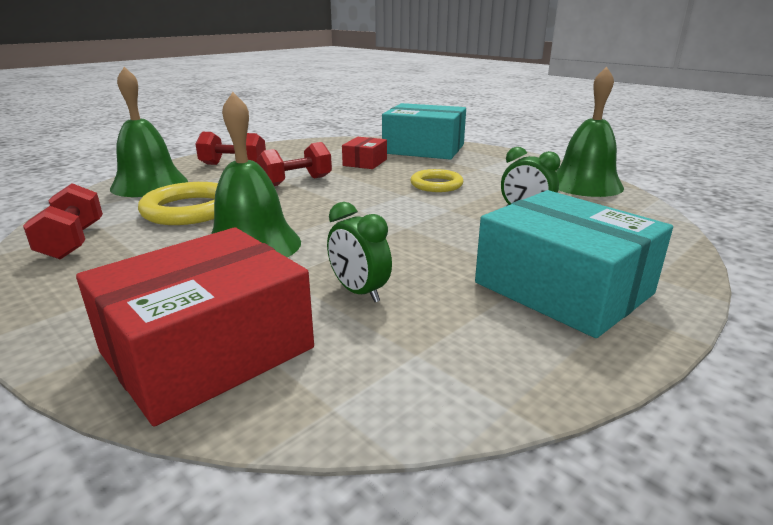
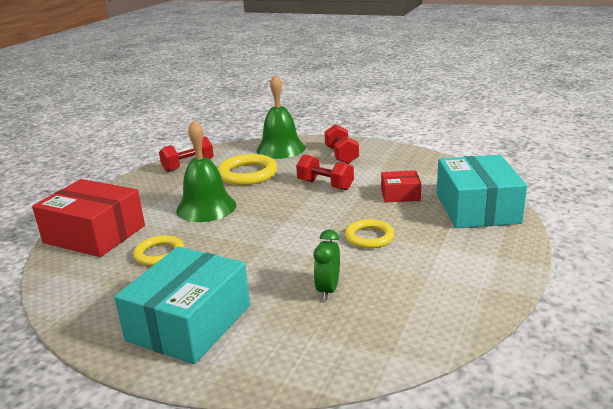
camera: 70 degrees right, 0 degrees up
(359, 292) = (159, 254): green clock -> yellow ring
(585, 184) = (448, 314): green bell -> none

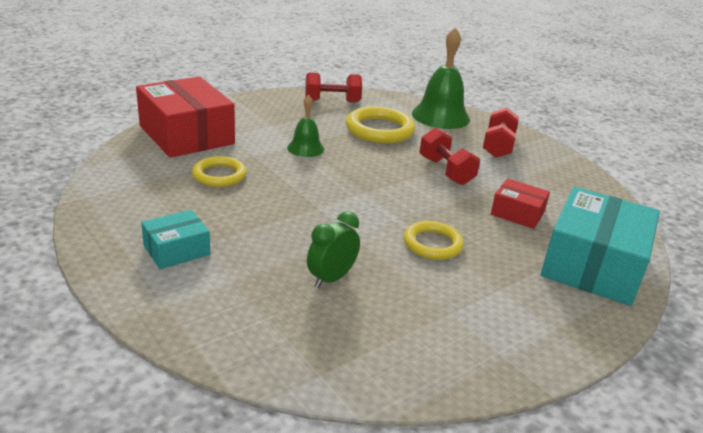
camera: 25 degrees right, 5 degrees up
(189, 323) = (176, 250): turquoise box -> turquoise box, size x0.50
(206, 207) = (305, 148): green bell -> green bell, size x0.56

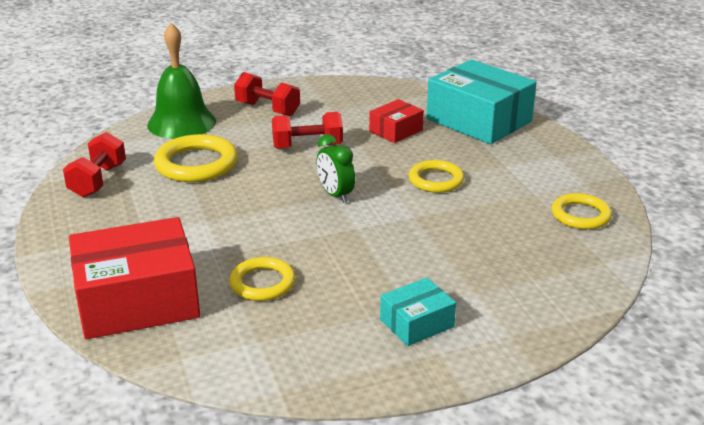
camera: 70 degrees left, 0 degrees up
(176, 250) = (416, 323): turquoise box -> turquoise box turned 75 degrees clockwise
(305, 148) = (219, 217): green bell -> none
(331, 278) = (480, 239): green clock -> green clock (335, 195)
(419, 353) = (580, 215): none -> yellow ring

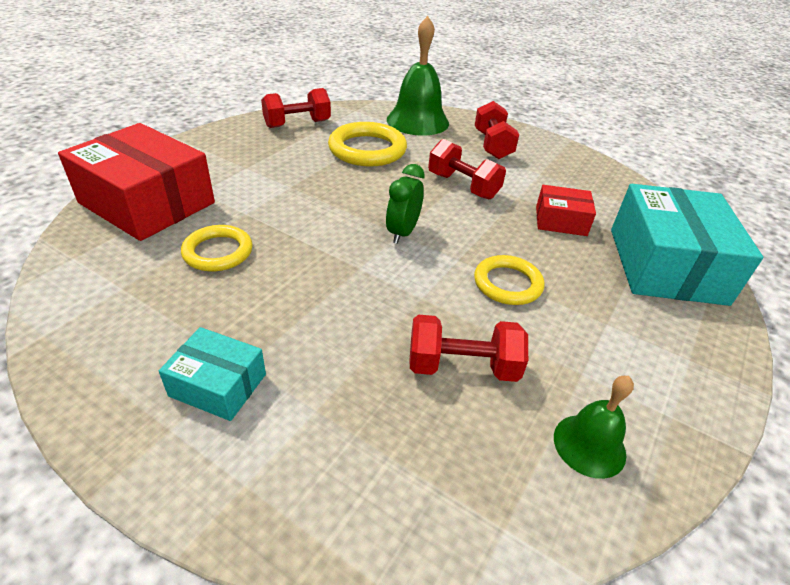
camera: 50 degrees right, 10 degrees up
(490, 228) = (462, 367): none -> red dumbbell
(580, 215) = (589, 445): yellow ring -> green bell

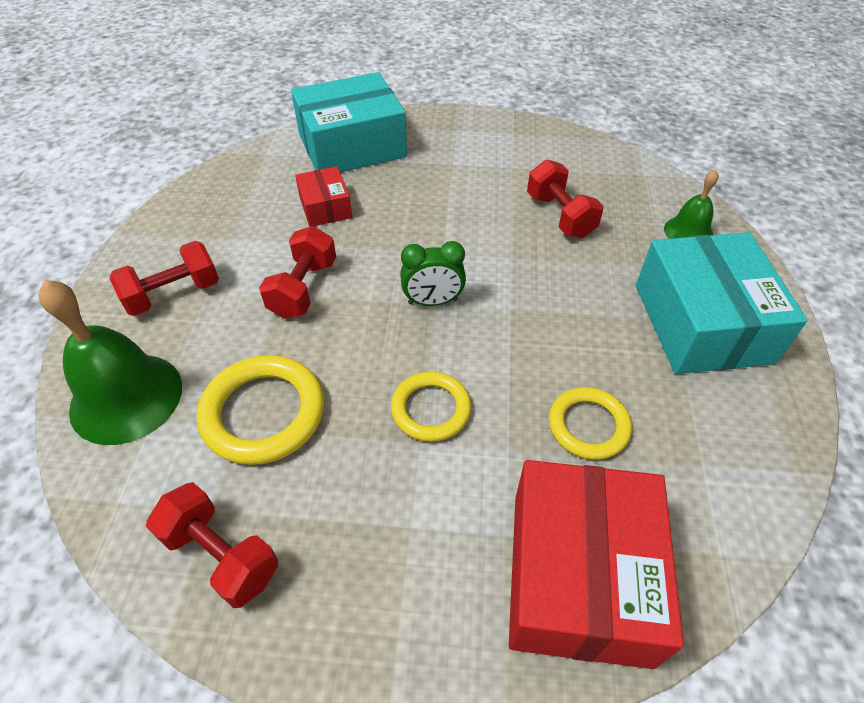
camera: 115 degrees left, 10 degrees up
(218, 385) = (701, 323): turquoise box -> turquoise box, size x2.00
(507, 284) = (450, 217): yellow ring -> yellow ring (431, 409)
(589, 445) = (565, 157): green bell -> green bell (688, 232)

